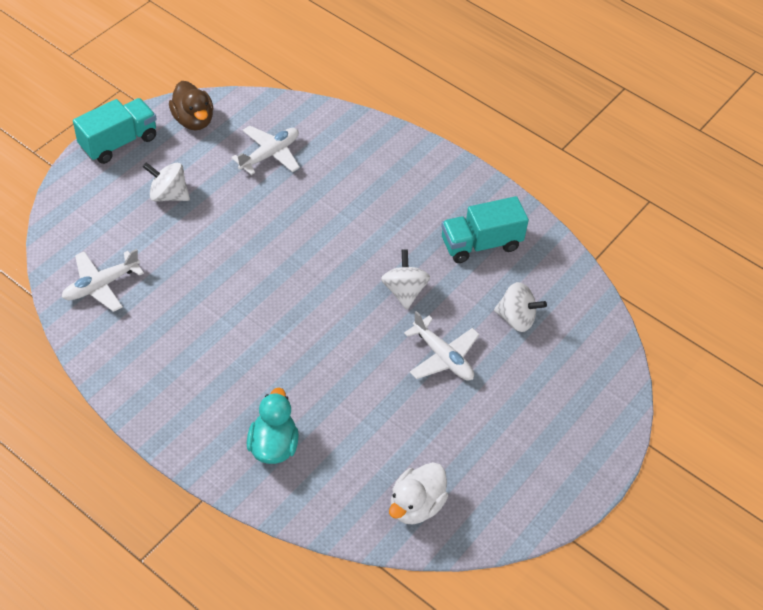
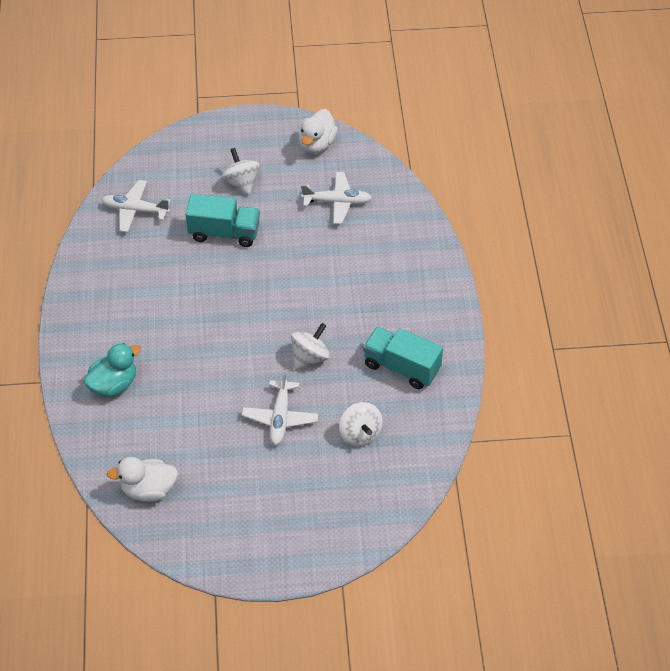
camera: 50 degrees right, 0 degrees up
(119, 142) = (253, 126): turquoise truck -> turquoise truck (224, 233)
(193, 120) = (317, 144): brown duck -> white duck

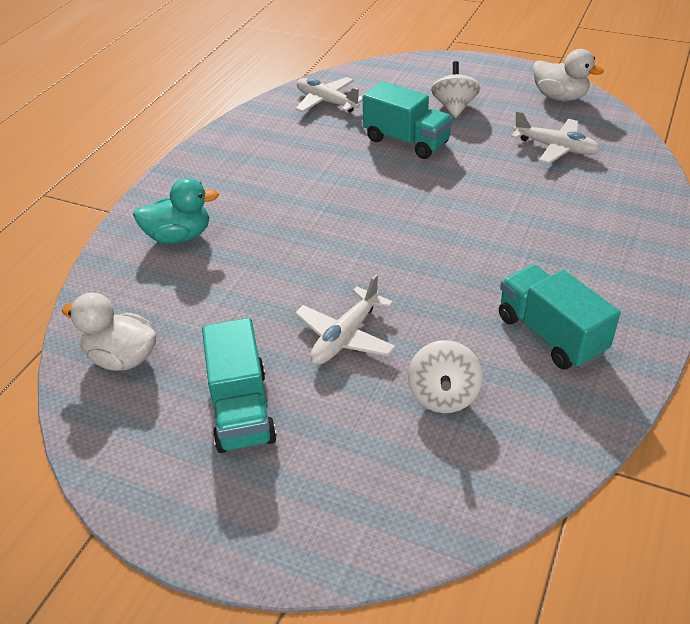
camera: 30 degrees right, 10 degrees down
(248, 491) = (241, 409): none -> turquoise truck
(310, 357) = (429, 283): white spinning top -> none
(317, 144) = (560, 97): white duck -> white duck turned 105 degrees counterclockwise

